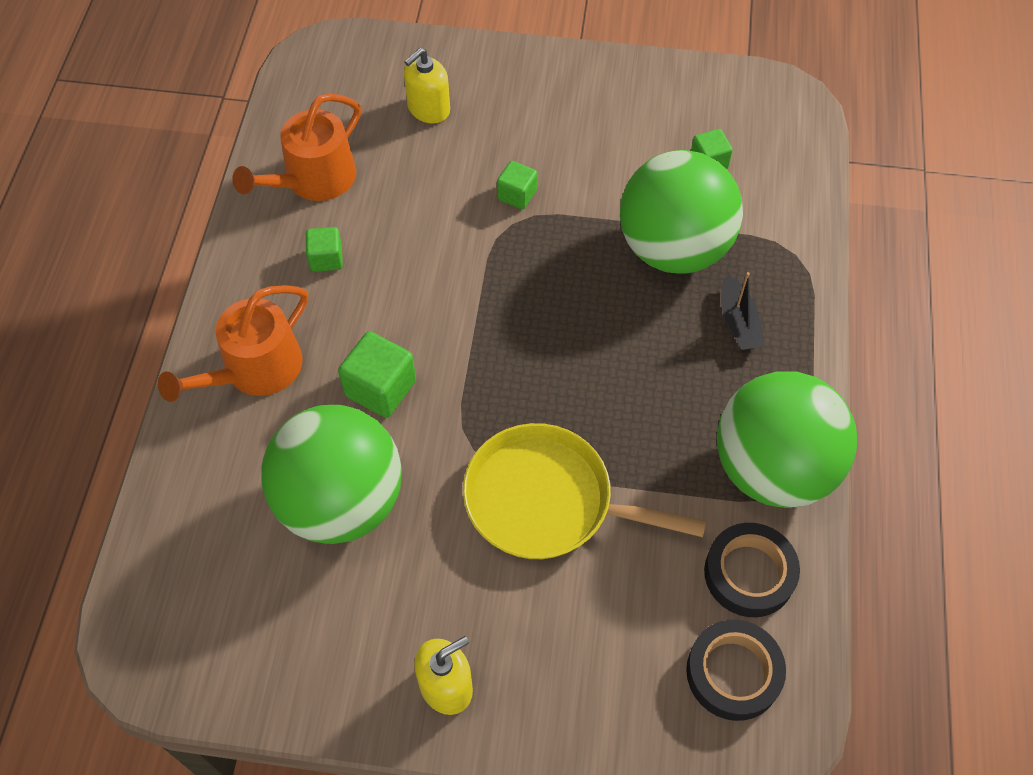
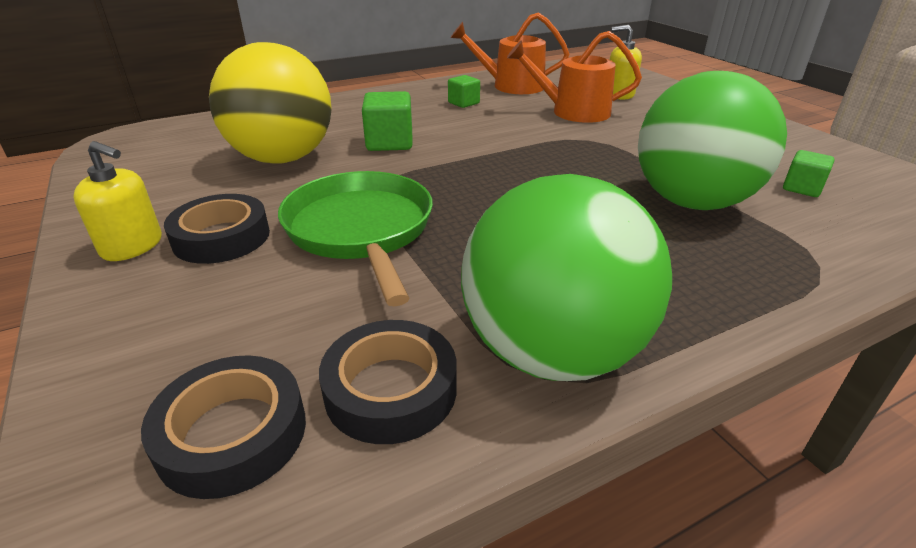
camera: 55 degrees right, 25 degrees down
(255, 370) = (358, 110): orange watering can -> orange watering can (573, 112)
(341, 501) = (282, 158): green ball -> yellow ball
(481, 610) = (221, 237): none -> black tape
(517, 195) = (613, 134): green cube -> none
(547, 501) = (361, 230): yellow pan -> green pan
(738, 322) = (684, 260): black boat -> none

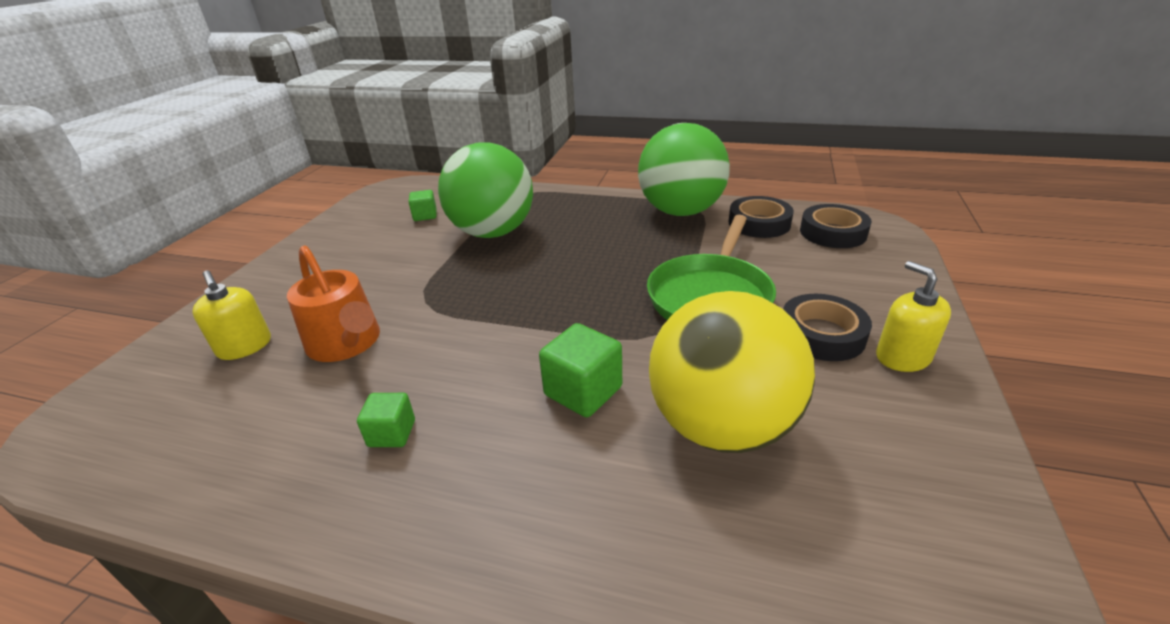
camera: 135 degrees left, 0 degrees up
(511, 86) = (264, 444): orange watering can -> none

